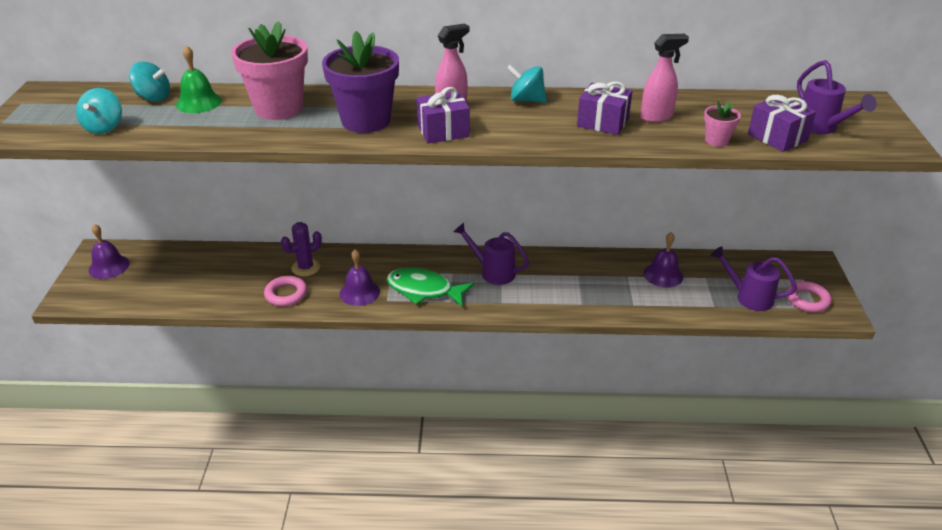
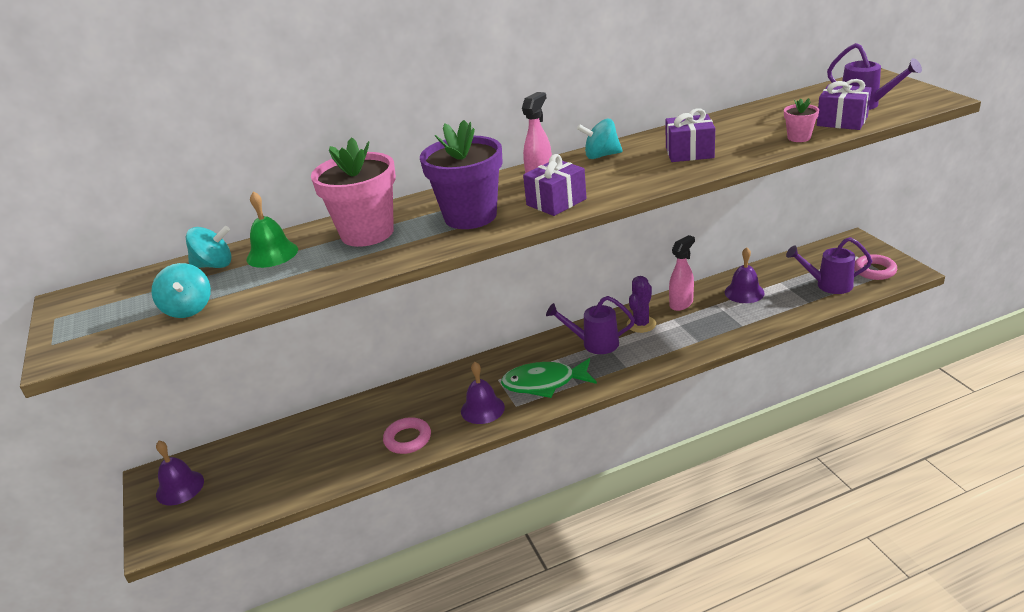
camera: 20 degrees left, 5 degrees down
(305, 268) = (406, 407): purple cactus -> purple cactus (641, 324)
(656, 117) = (729, 135): pink spray bottle -> pink spray bottle (681, 304)

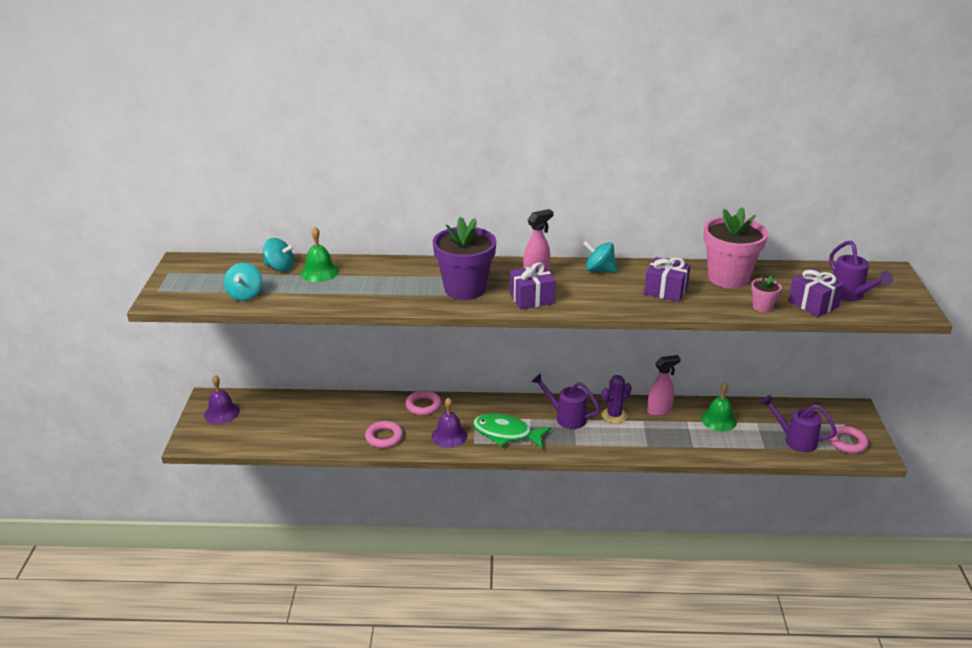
camera: 20 degrees right, 0 degrees up
(367, 233) = (389, 278): pink flower pot -> pink flower pot (728, 278)
(430, 388) = (423, 406): none -> pink ring
(744, 292) = (718, 420): purple bell -> green bell

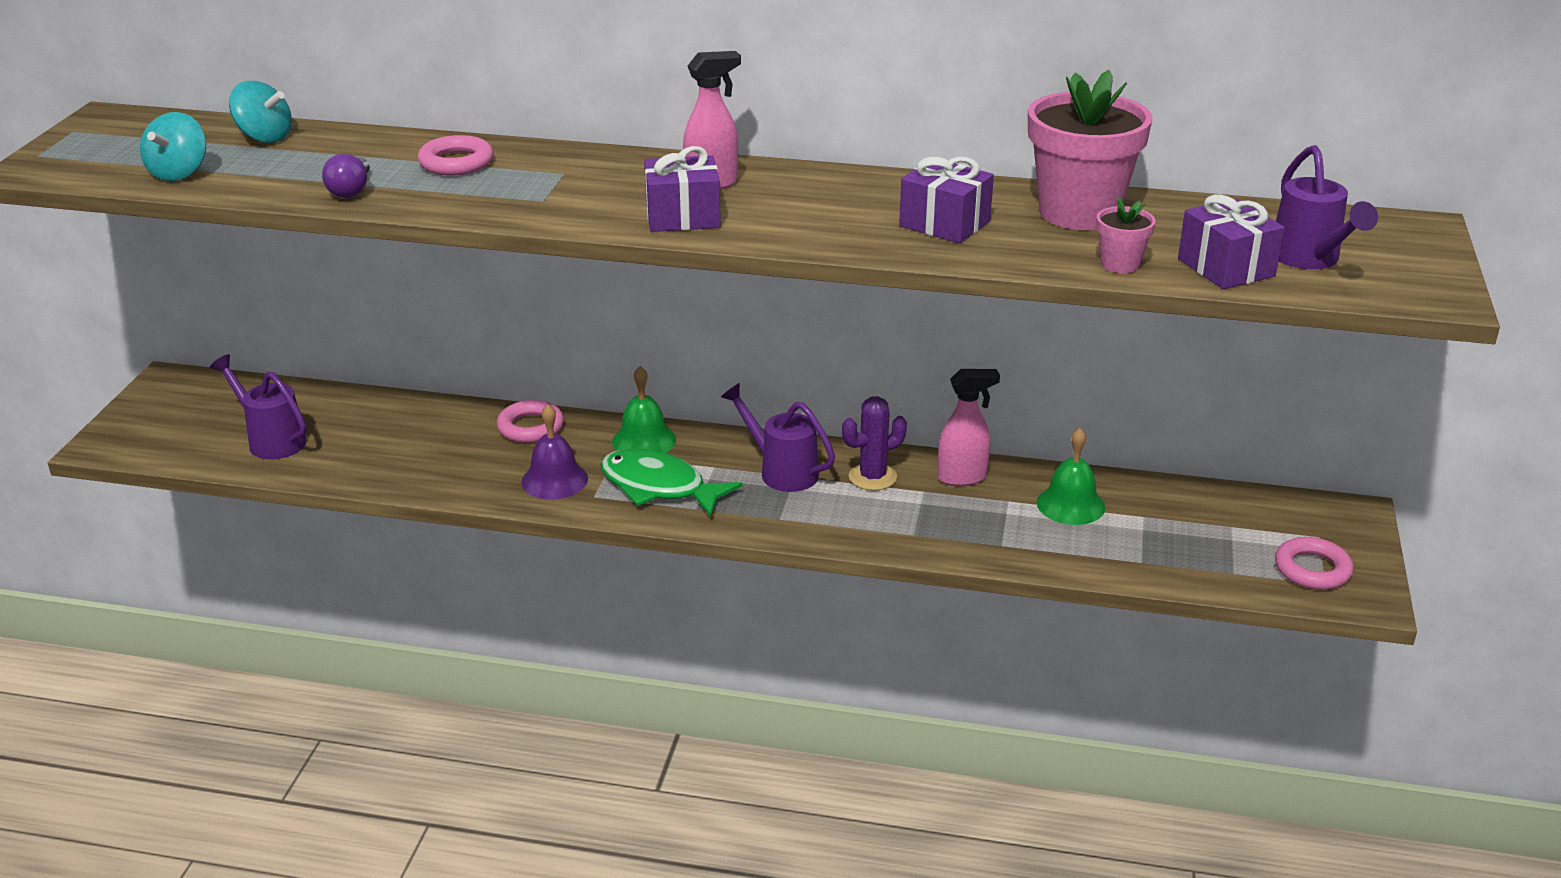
camera: 10 degrees right, 0 degrees up
(222, 412) = (179, 404): purple bell -> none
(319, 272) = (328, 149): green bell -> green bell (644, 440)
(347, 298) = (351, 190): none -> purple light bulb
(384, 437) = (438, 471): pink ring -> pink ring (456, 163)
(465, 289) = (569, 193): purple flower pot -> none
(599, 270) = (836, 182): turquoise spinning top -> none
(795, 440) = (1209, 554): purple watering can -> purple watering can (271, 440)

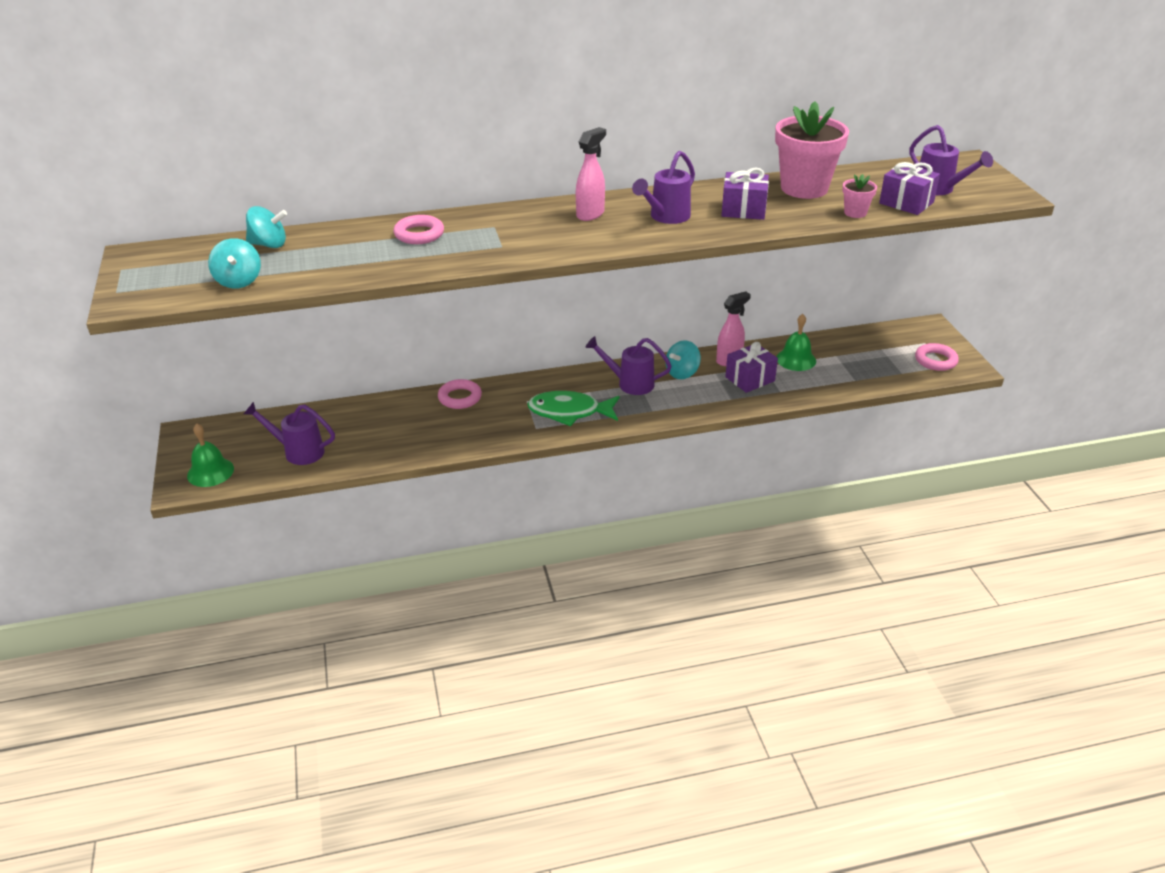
camera: 25 degrees left, 5 degrees up
(351, 190) = (372, 267): purple light bulb -> none
(554, 480) = (504, 425): purple bell -> none
(644, 440) = (535, 387): green bell -> green bell (210, 472)
(683, 217) = (597, 238): purple gift -> purple gift (750, 379)
(816, 209) = (666, 217): none -> purple watering can
(872, 477) = (682, 373): purple cactus -> turquoise spinning top

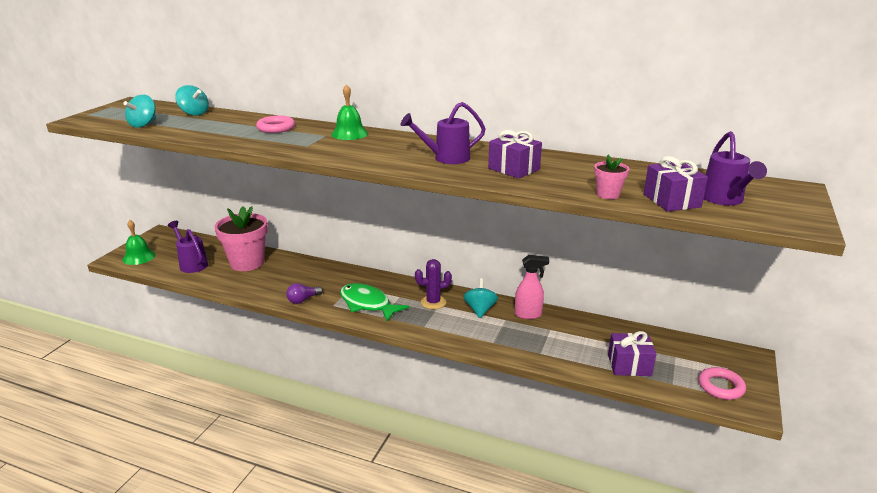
camera: 35 degrees right, 10 degrees down
(460, 398) = (316, 269): pink ring -> none
(496, 436) = (303, 300): none -> purple light bulb
(590, 214) = (398, 144): pink spray bottle -> none
(630, 383) = (433, 302): purple watering can -> purple cactus
(682, 373) = (480, 310): turquoise spinning top -> turquoise spinning top turned 105 degrees clockwise
(750, 379) = (527, 334): purple gift -> purple gift (629, 365)
(796, 359) = (584, 335): green bell -> green bell (349, 134)
(804, 188) = (592, 169): pink flower pot -> pink flower pot (247, 263)

